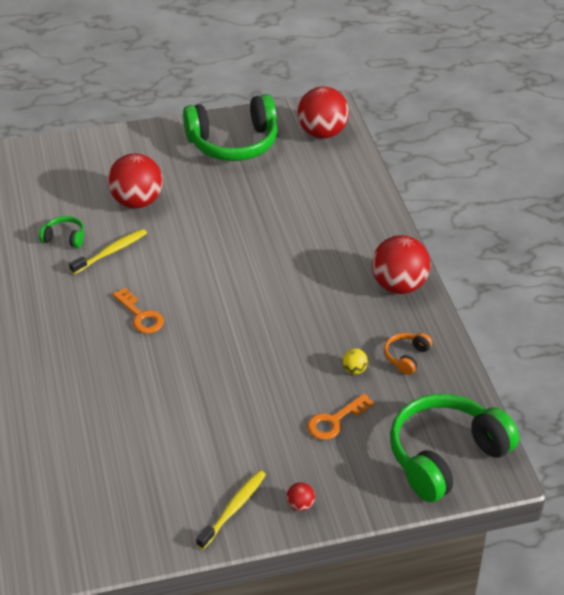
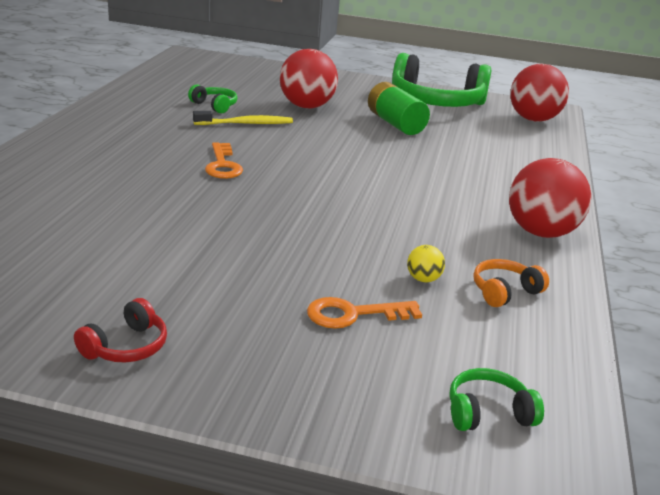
camera: 25 degrees right, 15 degrees down
(223, 193) = (395, 124): none -> green battery
(233, 509) = (126, 347): yellow toothbrush -> red headphones
(300, 505) = (218, 380): red ball -> none
(446, 456) = (488, 413): green headphones -> green headphones, size x0.43

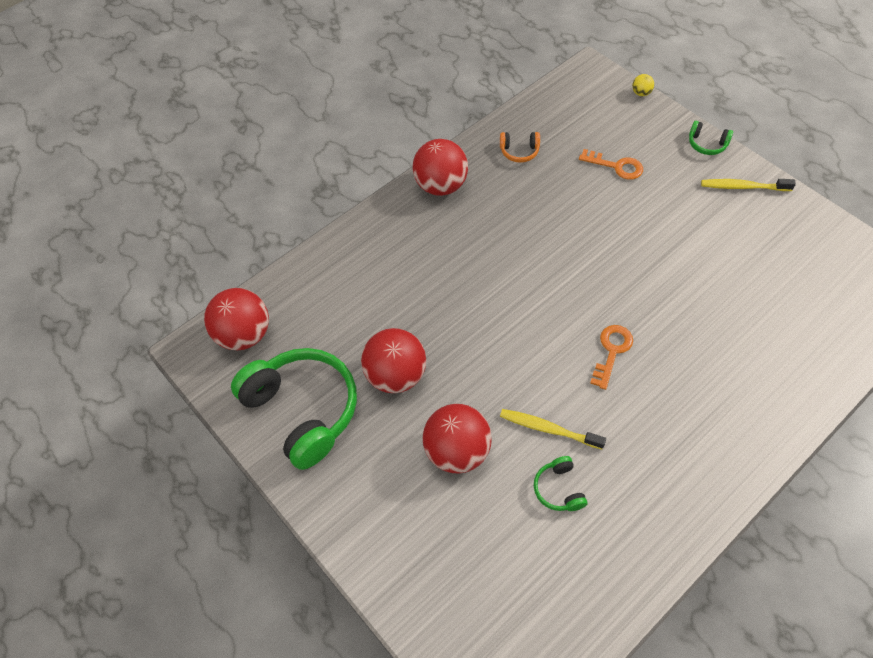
camera: 140 degrees left, 30 degrees up
(126, 347) = (743, 187): red headphones -> yellow toothbrush
(395, 124) = (396, 375): green battery -> red ball
(423, 279) = (557, 176): yellow ball -> yellow ball (641, 93)
(488, 413) = (597, 98): green headphones -> green headphones (706, 144)

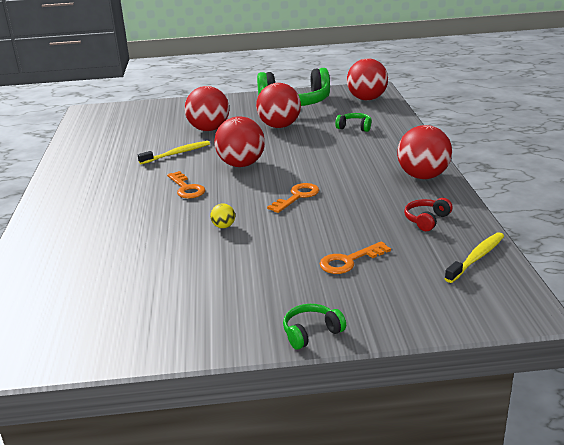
camera: 125 degrees right, 30 degrees down
(519, 151) = (426, 220): orange headphones -> red headphones
(525, 341) = (241, 164): none -> red ball
(551, 251) = (297, 196): none -> orange key
(559, 489) = (143, 146): green headphones -> green headphones (354, 127)
(641, 93) = (445, 328): yellow ball -> yellow ball (224, 226)
(743, 187) = (227, 324): yellow toothbrush -> yellow toothbrush (476, 258)

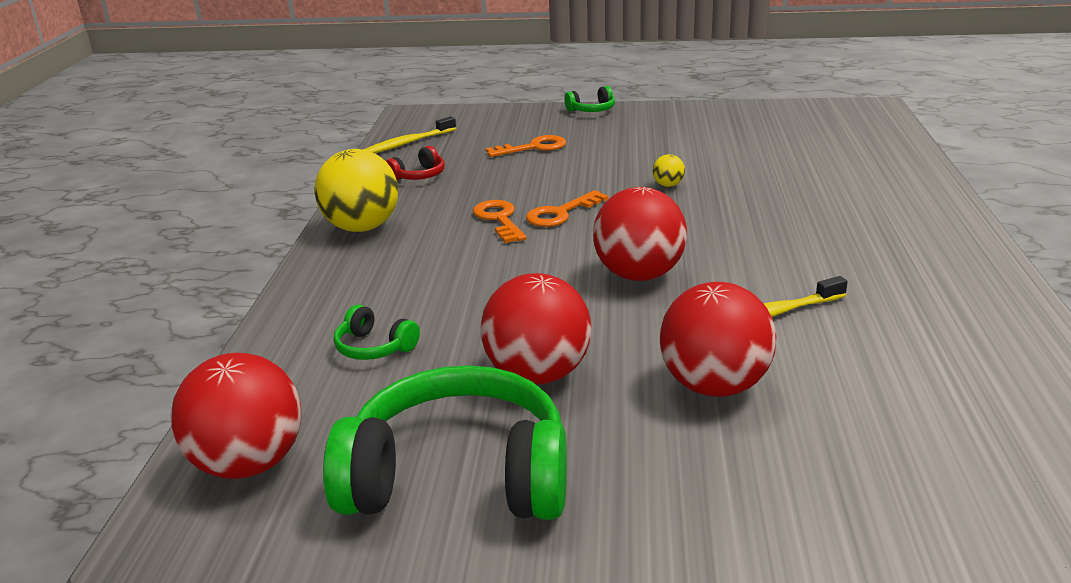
camera: 170 degrees left, 0 degrees up
(186, 188) = (731, 239): orange key -> orange key (499, 219)
(423, 176) = (362, 227): red ball -> yellow ball

